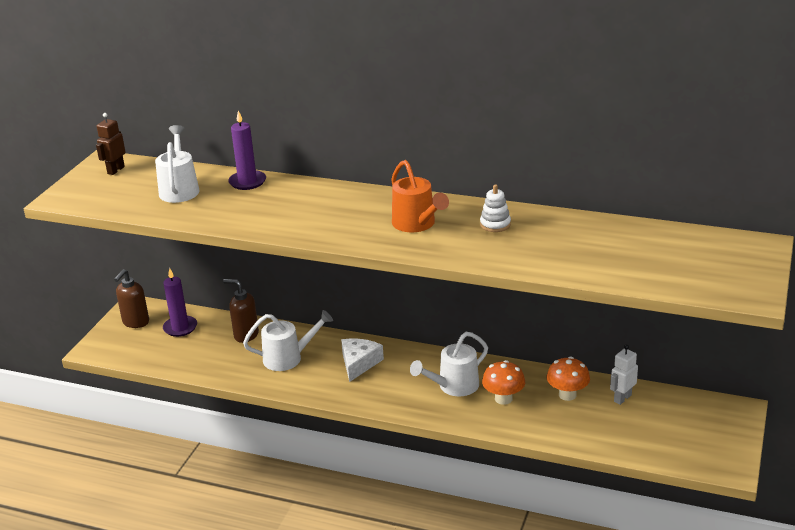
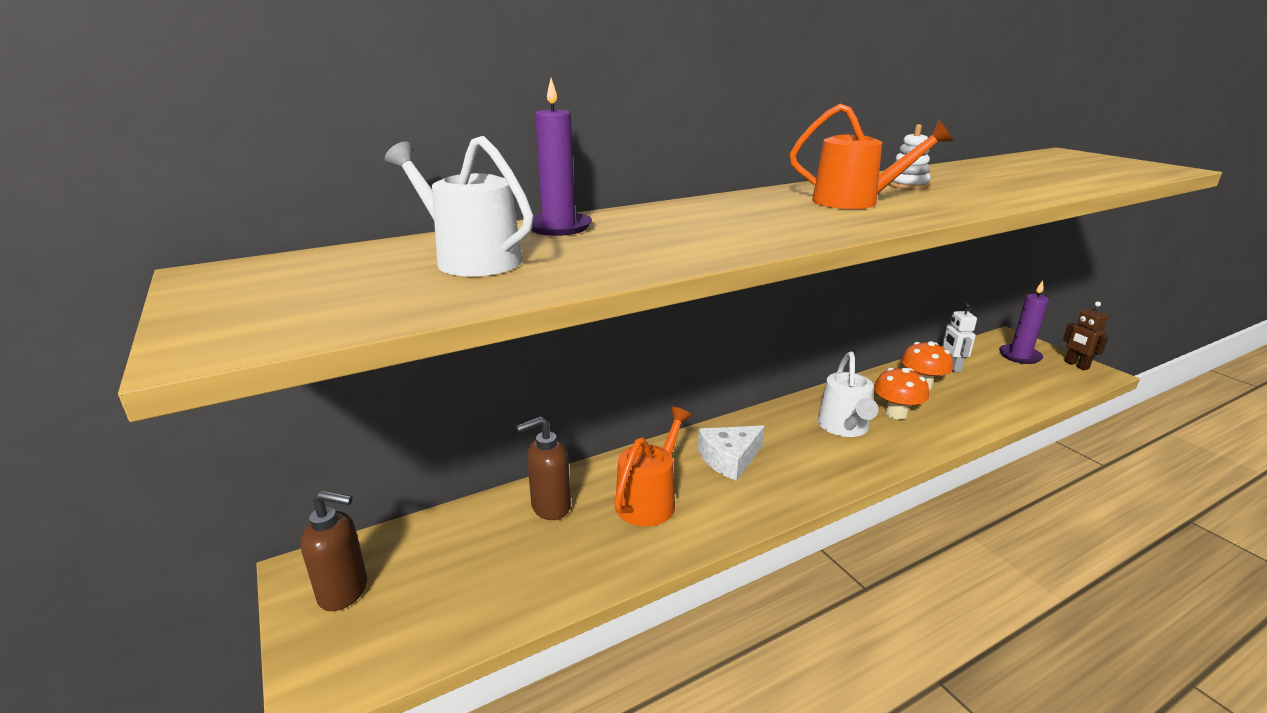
camera: 50 degrees left, 5 degrees down
(115, 170) = (272, 275): brown robot -> brown robot (1076, 365)
(135, 322) = (344, 591): brown soap dispenser -> brown soap dispenser turned 60 degrees counterclockwise
(180, 328) = (437, 553): purple candle -> purple candle (1019, 356)
(289, 358) = (650, 499): white watering can -> orange watering can
(359, 363) = (729, 459): white cheese -> white cheese turned 90 degrees counterclockwise

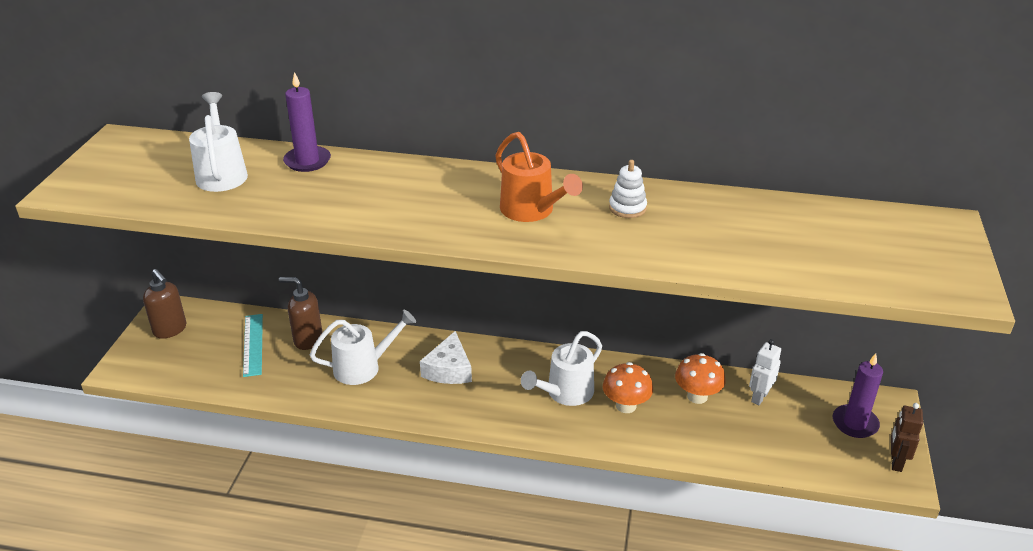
camera: 40 degrees right, 10 degrees up
(490, 546) = (253, 344): none -> turquoise ruler
(650, 499) = (364, 367): orange watering can -> white watering can
(729, 459) = (449, 369): white cheese -> white cheese turned 90 degrees counterclockwise

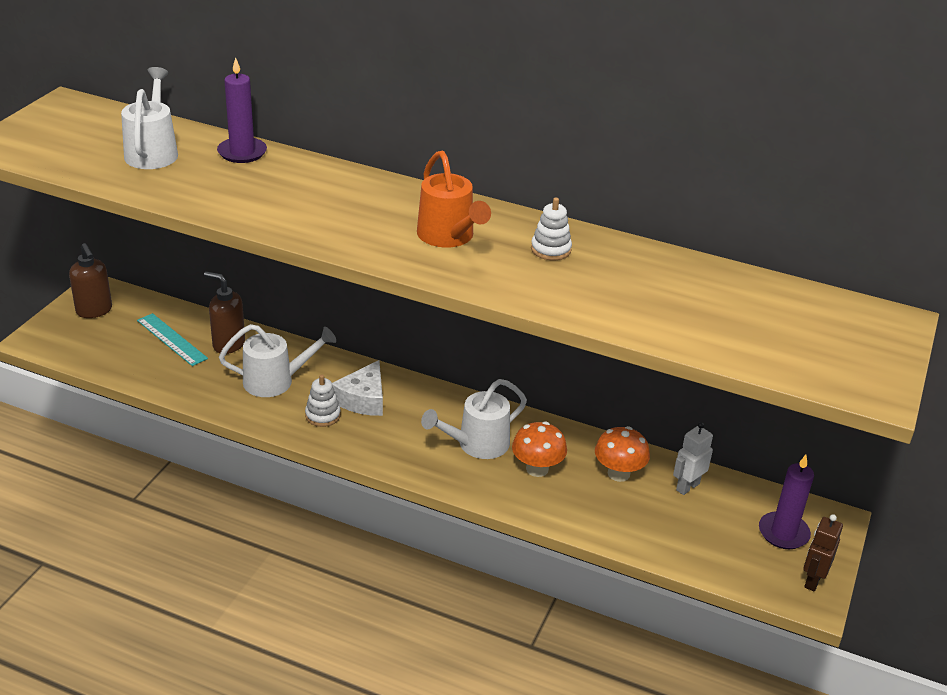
camera: 10 degrees right, 0 degrees up
(253, 344) = (171, 339): turquoise ruler -> turquoise ruler turned 45 degrees counterclockwise
(417, 392) = (323, 415): none -> white stacking toy

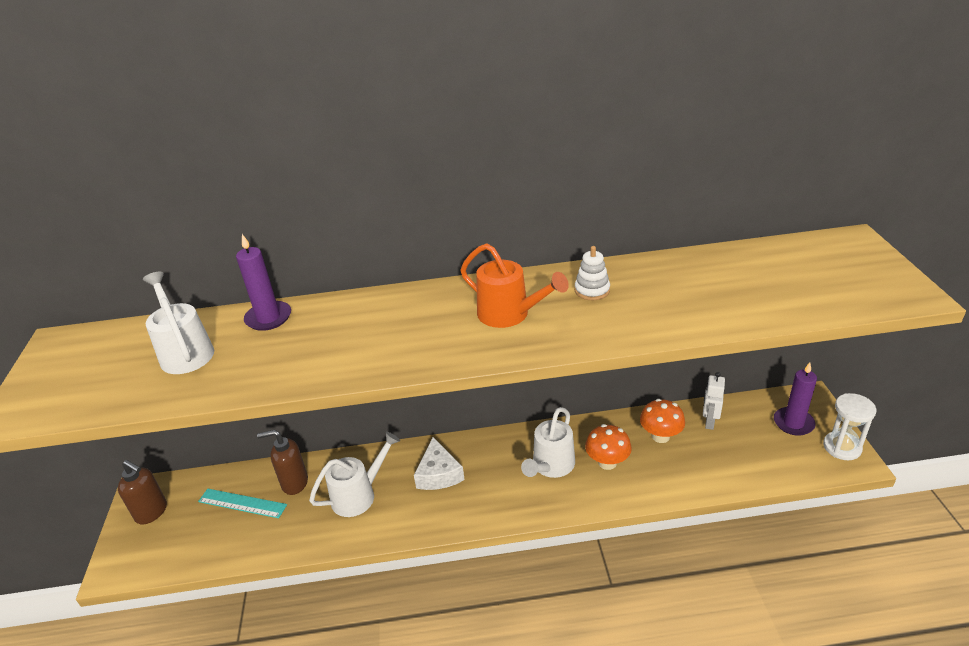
camera: 25 degrees left, 0 degrees up
(323, 415) = (420, 504): white stacking toy -> none
(812, 580) = (842, 447): brown robot -> white hourglass

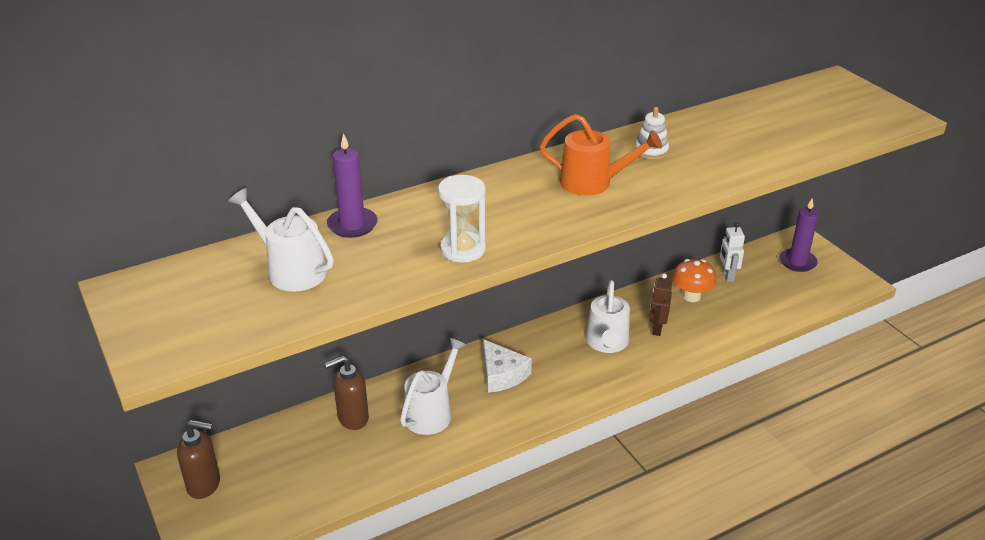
camera: 25 degrees left, 0 degrees up
(242, 503) = (307, 450): turquoise ruler -> none
(607, 462) = (657, 328): orange mushroom -> brown robot
(842, 447) = (845, 273): white hourglass -> white hourglass (463, 249)

